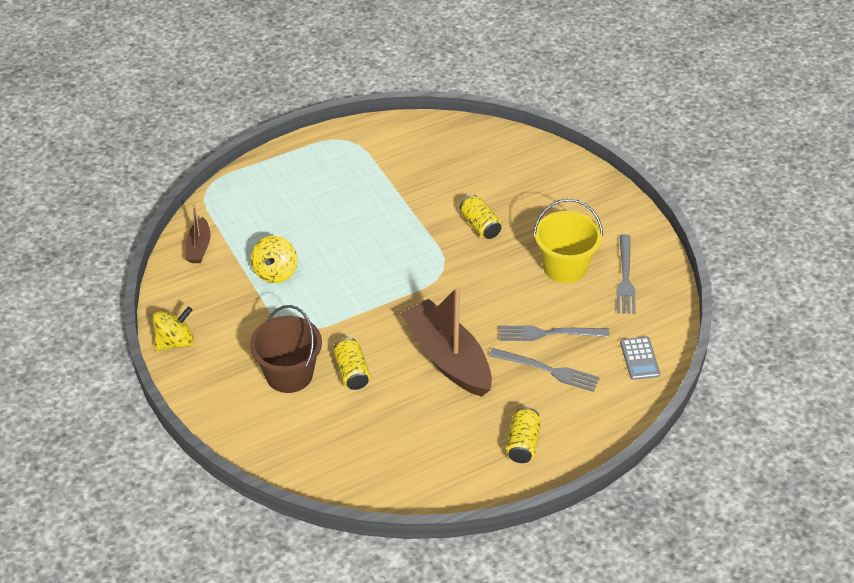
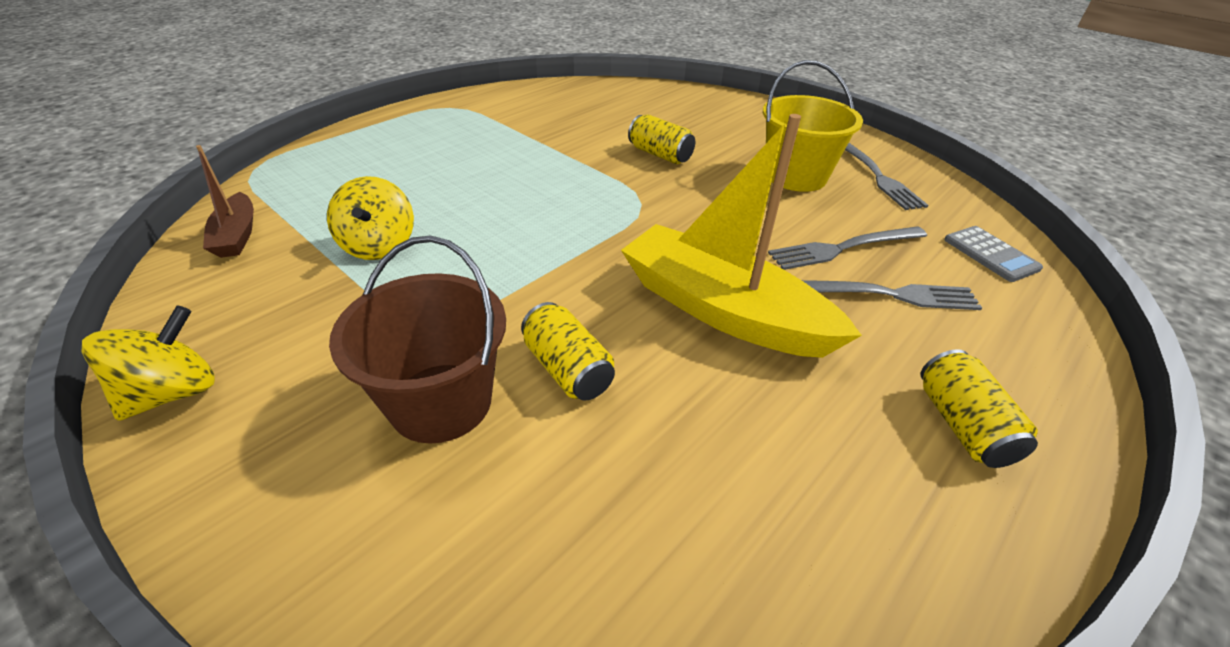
camera: 20 degrees left, 5 degrees down
(447, 358) = (722, 310): brown boat -> yellow boat

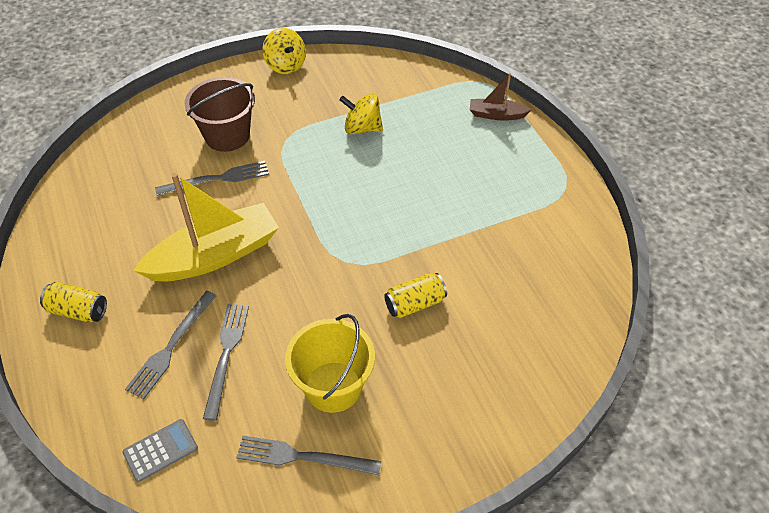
camera: 115 degrees right, 10 degrees up
(237, 235) = (402, 78): brown boat -> brown boat (496, 115)
(567, 369) = (217, 179): yellow can -> grey fork
(990, 254) = (160, 450): grey calculator -> grey calculator turned 150 degrees clockwise

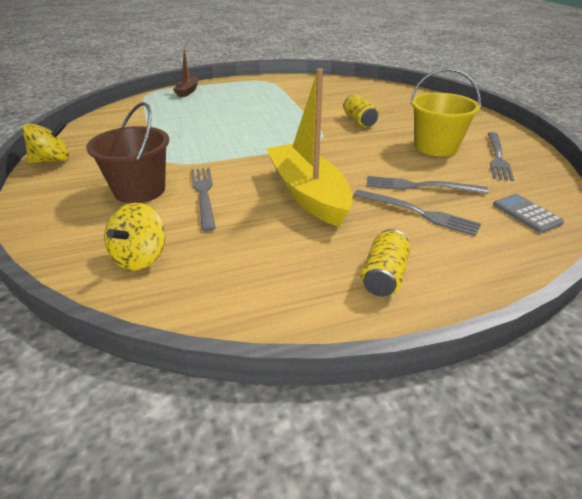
camera: 85 degrees left, 15 degrees down
(362, 128) = (172, 131): yellow spinning top -> yellow spinning top (140, 257)

